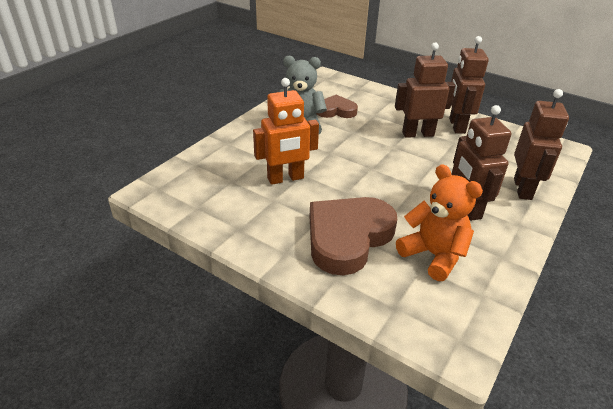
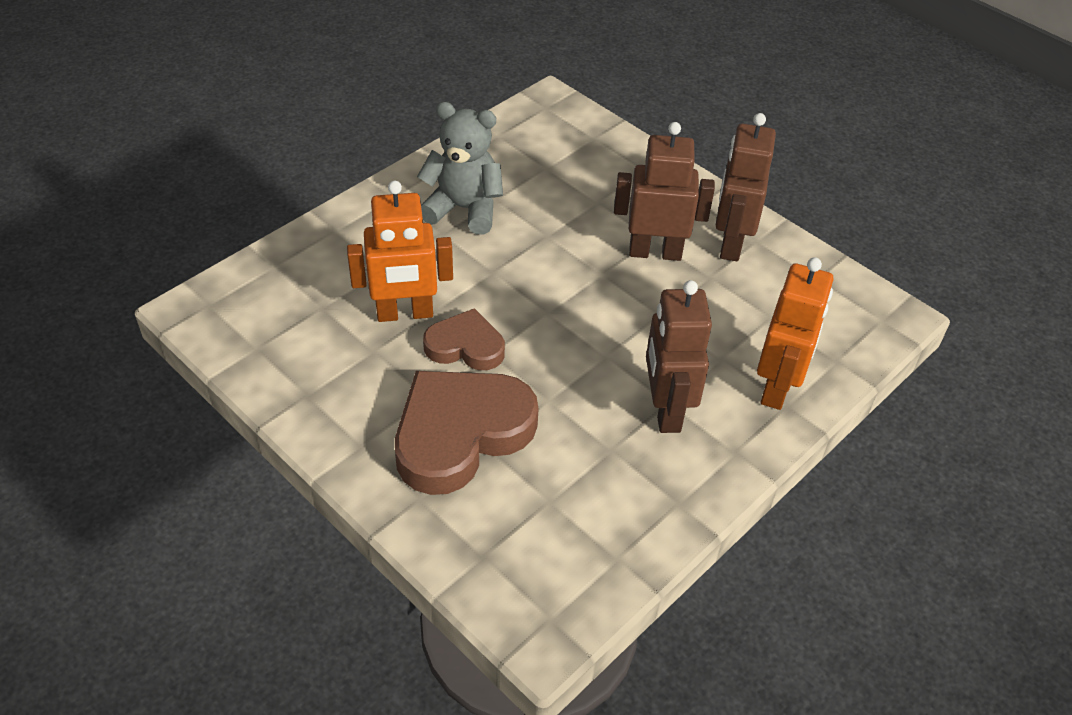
camera: 10 degrees right, 10 degrees up
(336, 111) = (536, 184): brown heart -> brown heart (465, 346)
(433, 255) = (575, 483): orange teddy bear -> none
(523, 189) = (777, 387): brown robot -> orange robot

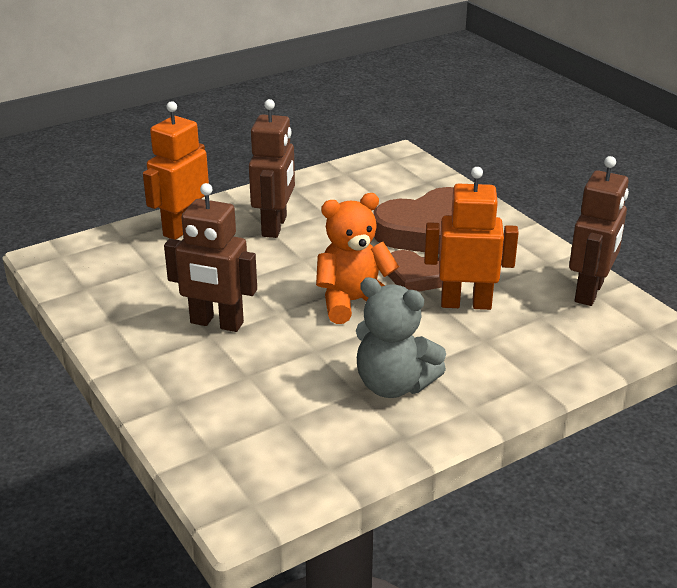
camera: 165 degrees left, 15 degrees down
(527, 298) = (353, 302): none -> orange teddy bear
(730, 243) = (138, 322): brown robot -> brown robot (589, 292)

